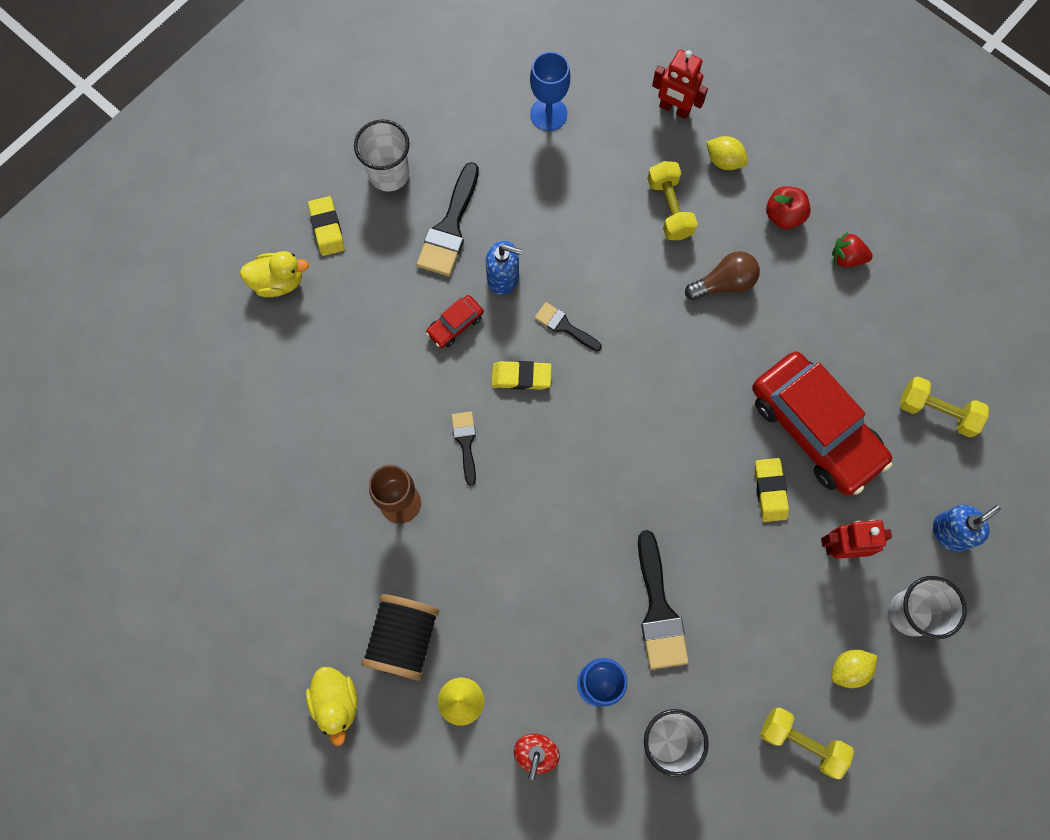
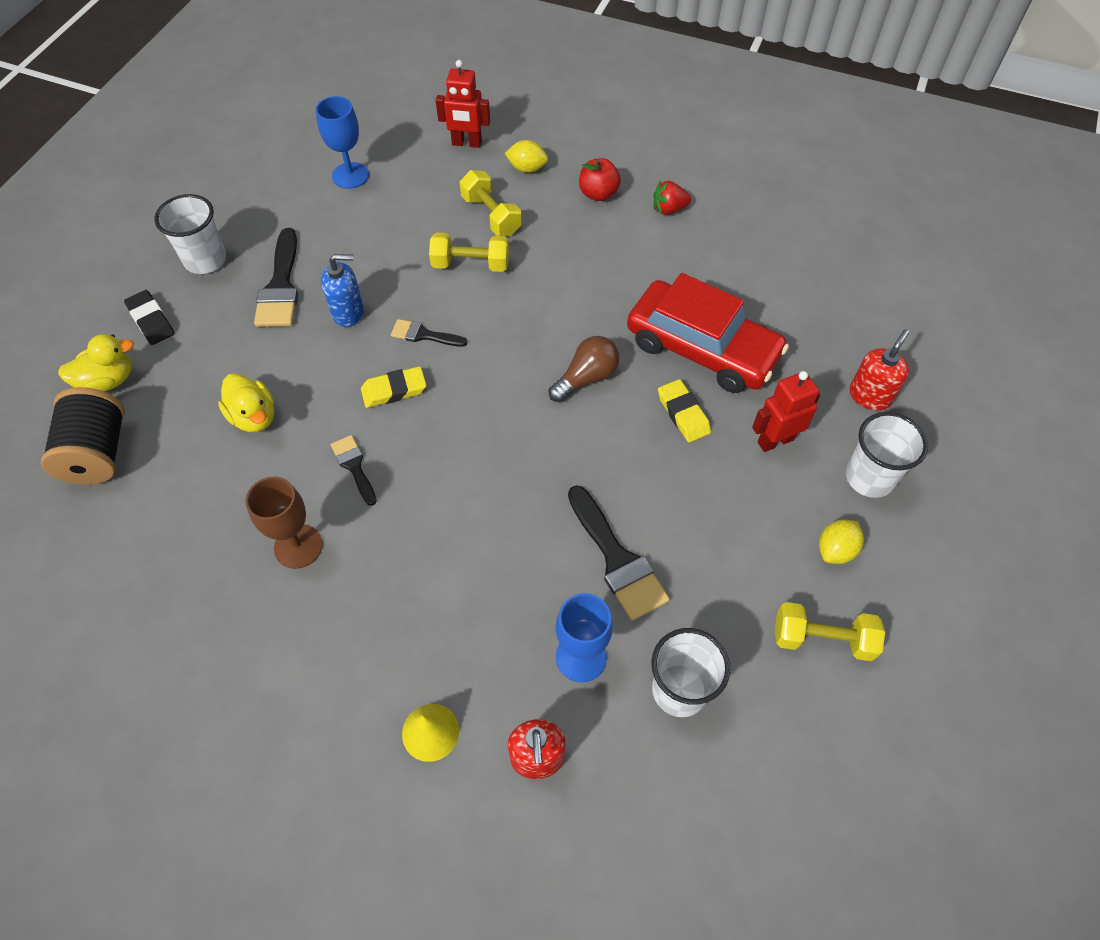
camera: 20 degrees left, 15 degrees down
(327, 228) = (151, 320): yellow eraser -> black eraser
(336, 702) = (279, 788): yellow duck -> yellow duck (254, 417)
(403, 639) = (342, 687): black spool -> black spool (98, 453)
(455, 324) = (311, 365): red car -> none
(724, 283) = (565, 258): brown light bulb -> brown light bulb (586, 378)
(937, 412) = (806, 302): yellow dumbbell -> yellow dumbbell (470, 264)
(950, 532) = (869, 395): blue soap dispenser -> red soap dispenser

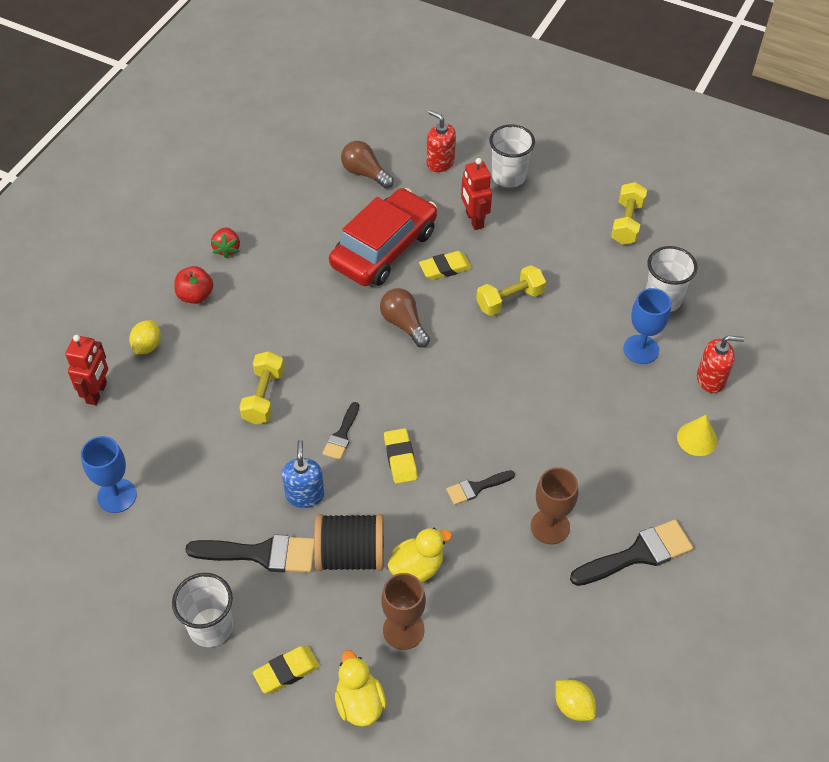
camera: 85 degrees left, 5 degrees down
(98, 453) = (445, 699): black spool -> black spool (350, 555)
(151, 320) = (286, 671): black eraser -> yellow eraser
(182, 410) = (403, 630): none -> brown goblet
(491, 215) = (204, 378): yellow dumbbell -> yellow dumbbell (510, 300)
(617, 559) = (567, 321): black brush -> black brush (638, 554)
(823, 318) = (365, 173): none -> brown light bulb
(835, 550) = (563, 204): yellow lemon -> yellow lemon (573, 706)

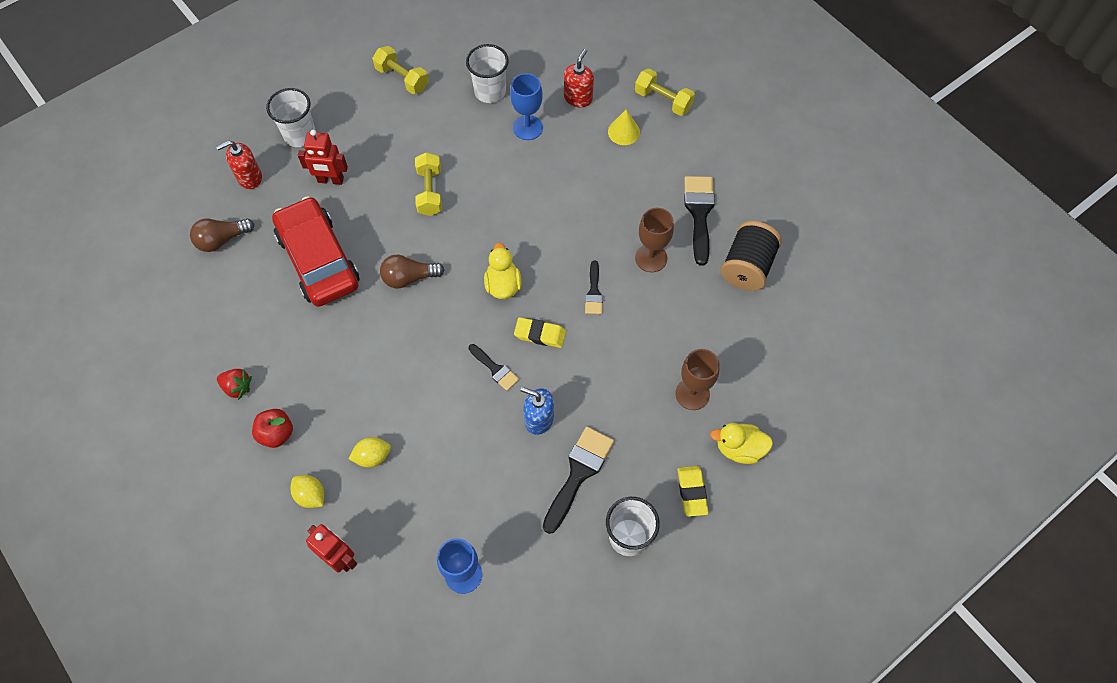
camera: 65 degrees left, 10 degrees up
(264, 396) = (423, 415): yellow dumbbell -> yellow dumbbell (663, 100)
(350, 555) = (611, 406): black spool -> black spool (747, 267)
(417, 568) = (644, 363): yellow duck -> yellow duck (503, 285)
(445, 268) = (369, 223): yellow eraser -> none
(573, 706) = (797, 308): yellow lemon -> yellow lemon (372, 457)

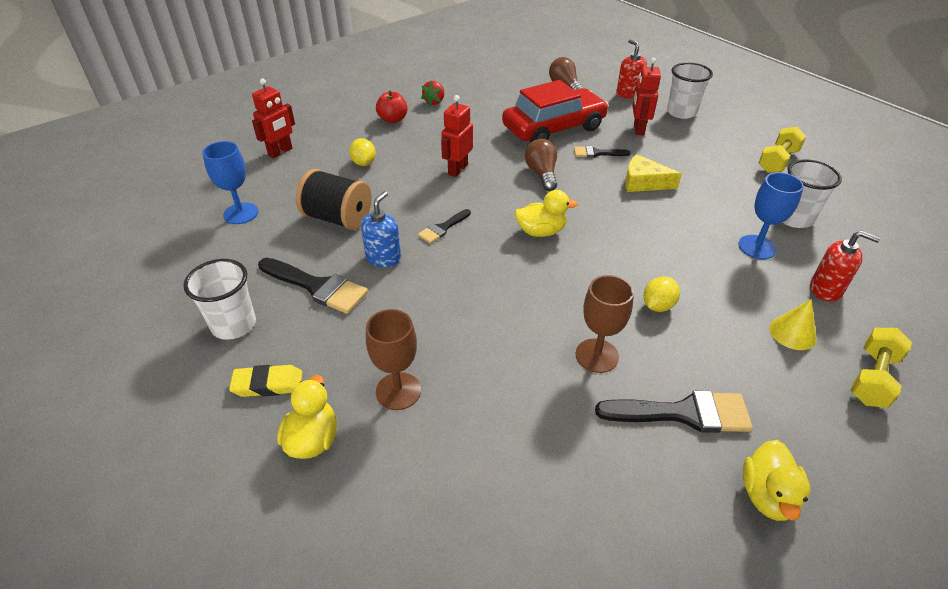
camera: 90 degrees right, 20 degrees down
(311, 495) = (337, 137): yellow lemon -> yellow lemon (658, 306)
(394, 358) = (457, 170): none -> red robot
(429, 192) = (643, 182): yellow dumbbell -> yellow cheese
(540, 334) = (482, 258): yellow eraser -> none
(594, 292) = (539, 301): black brush -> black brush (597, 153)
(747, 267) = (601, 470): black spool -> black spool (337, 218)
(755, 182) = (767, 495): none -> yellow duck

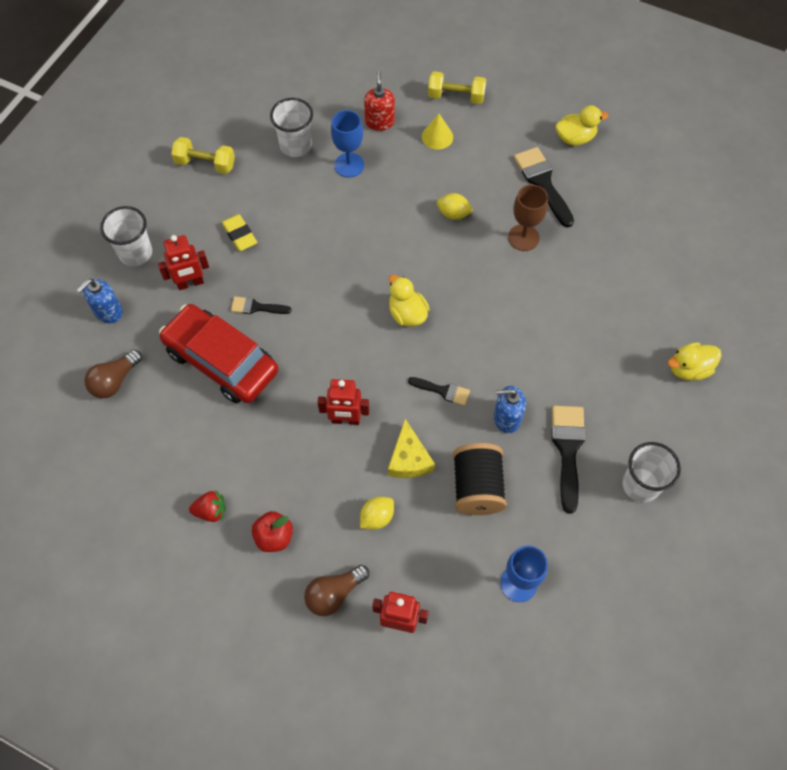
camera: 115 degrees left, 20 degrees up
(268, 384) = (671, 423): yellow eraser -> yellow eraser (239, 235)
(398, 391) = (624, 339): brown goblet -> none
(542, 174) = (317, 342): brown light bulb -> brown light bulb (334, 594)
(597, 153) = (256, 307): black brush -> black brush turned 120 degrees clockwise
(628, 93) = (108, 312): red soap dispenser -> blue soap dispenser
(643, 182) = (291, 257): yellow cheese -> yellow cheese (409, 458)

